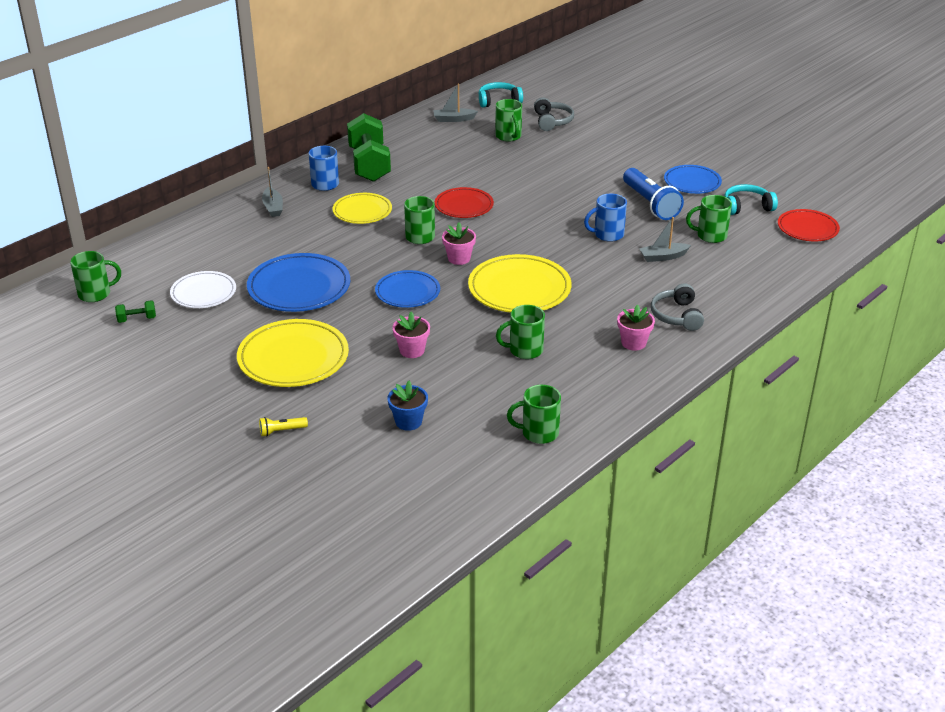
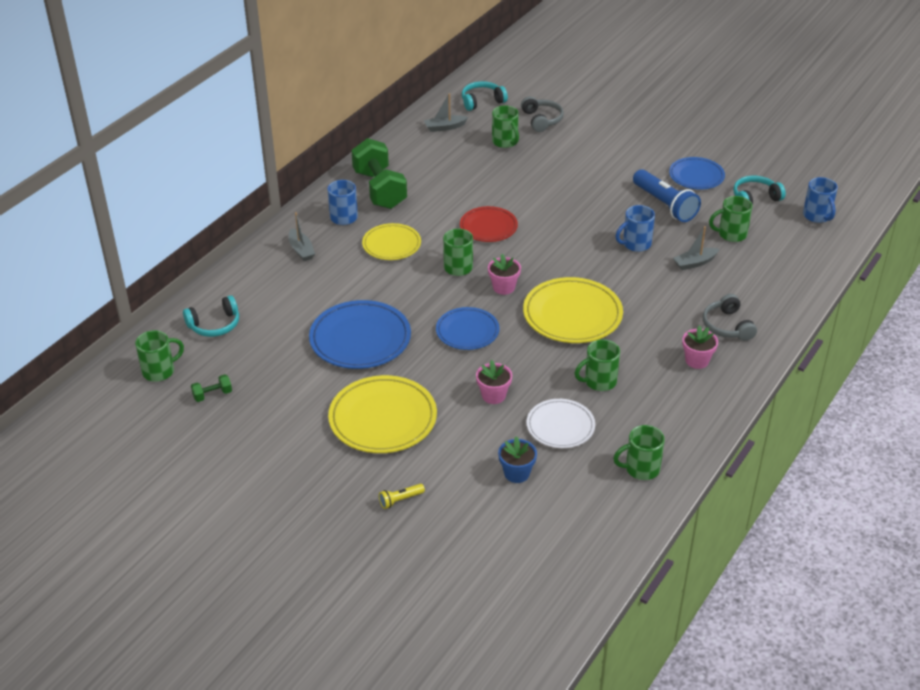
camera: 10 degrees left, 5 degrees up
(164, 261) = (215, 325): none -> turquoise headphones
(203, 293) = (268, 357): white plate -> white plate (560, 426)
(807, 228) = (817, 216): red plate -> blue mug

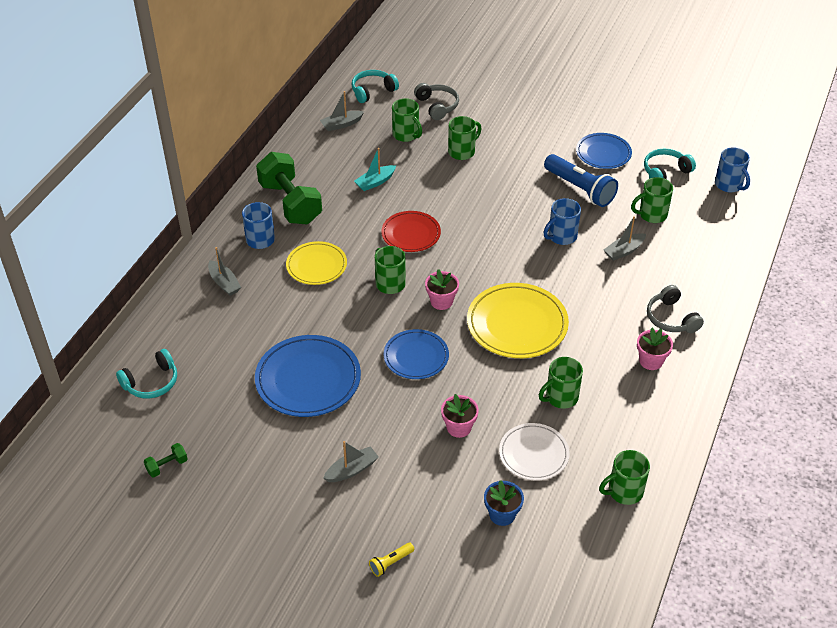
camera: 10 degrees left, 5 degrees up
(160, 371) = (104, 445): green mug -> green mug (462, 152)
(383, 418) = (352, 470): yellow plate -> grey boat
(465, 179) = (375, 182): none -> turquoise boat

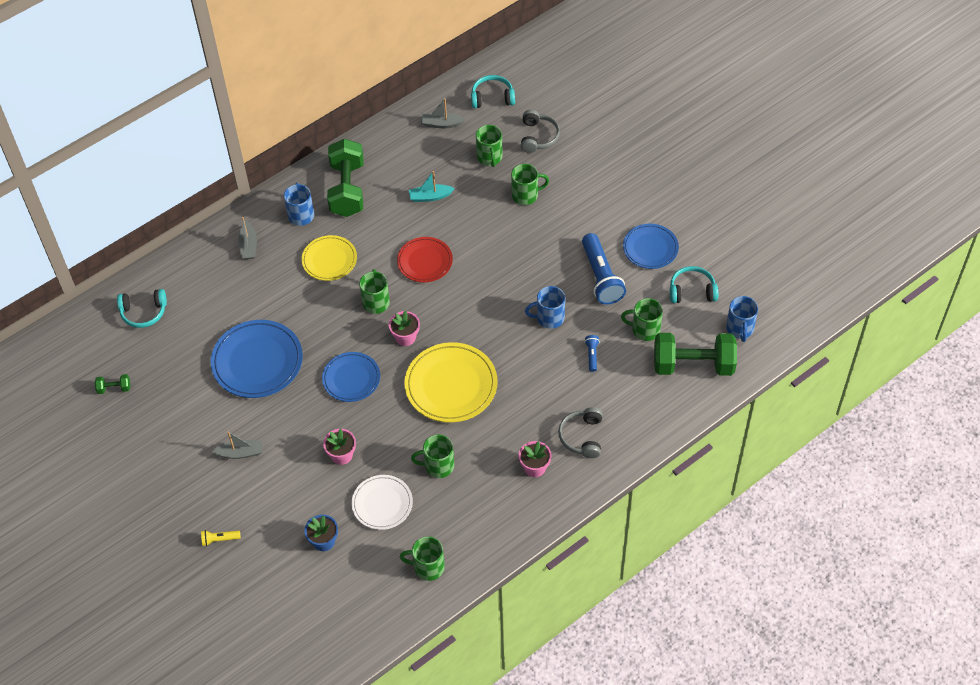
camera: 30 degrees right, 10 degrees up
(624, 251) = (592, 355): grey boat -> blue flashlight
(715, 225) = (693, 365): none -> green dumbbell

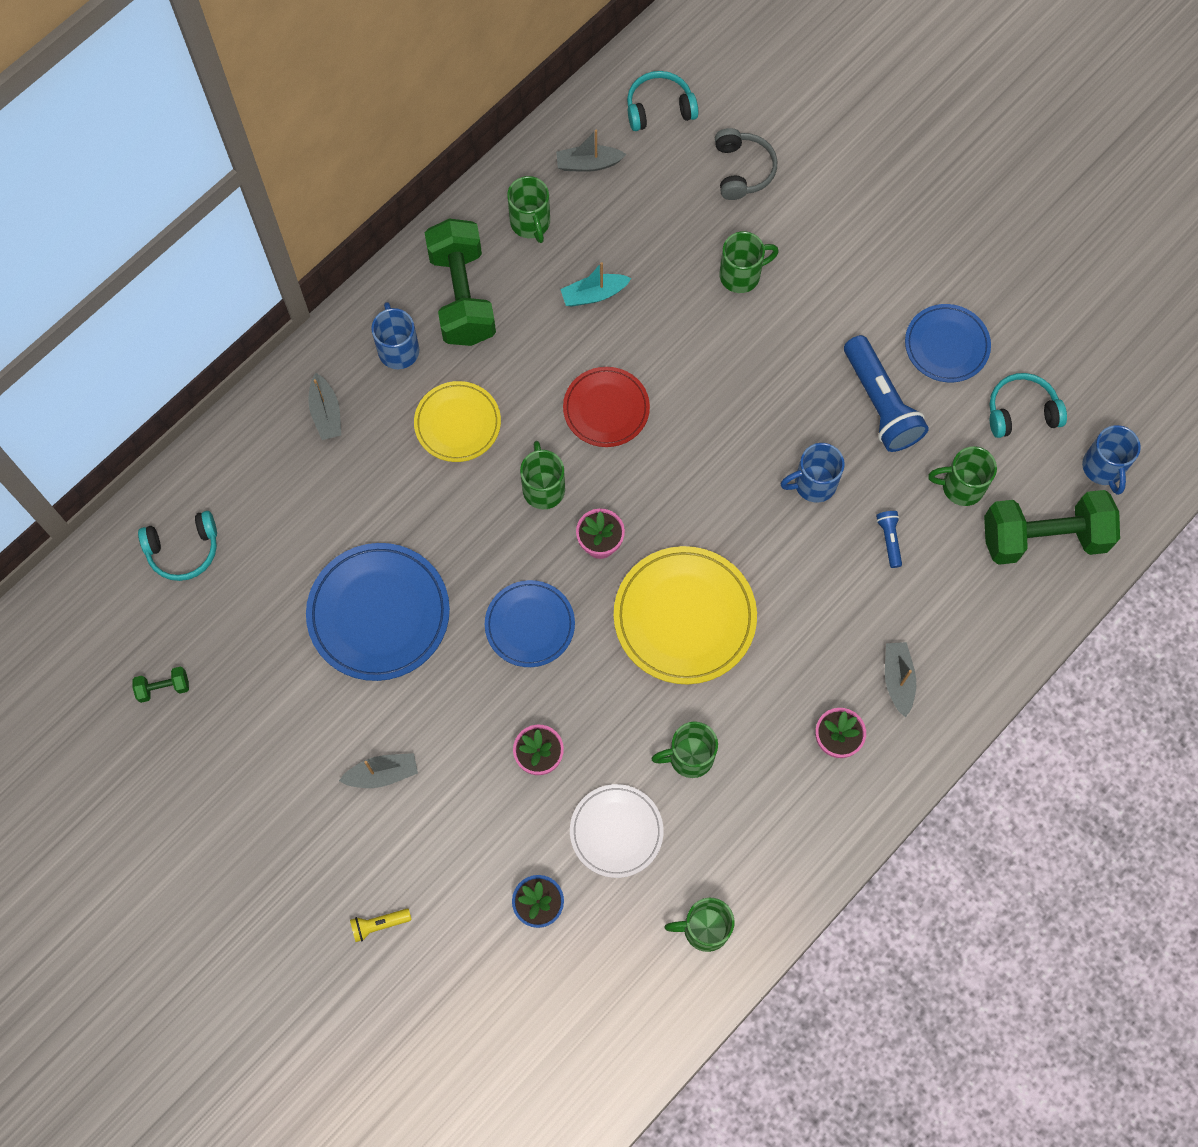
camera: 10 degrees left, 15 degrees up
(489, 157) = (674, 215): green mug -> green mug (530, 223)
(582, 437) = (898, 679): grey headphones -> grey boat

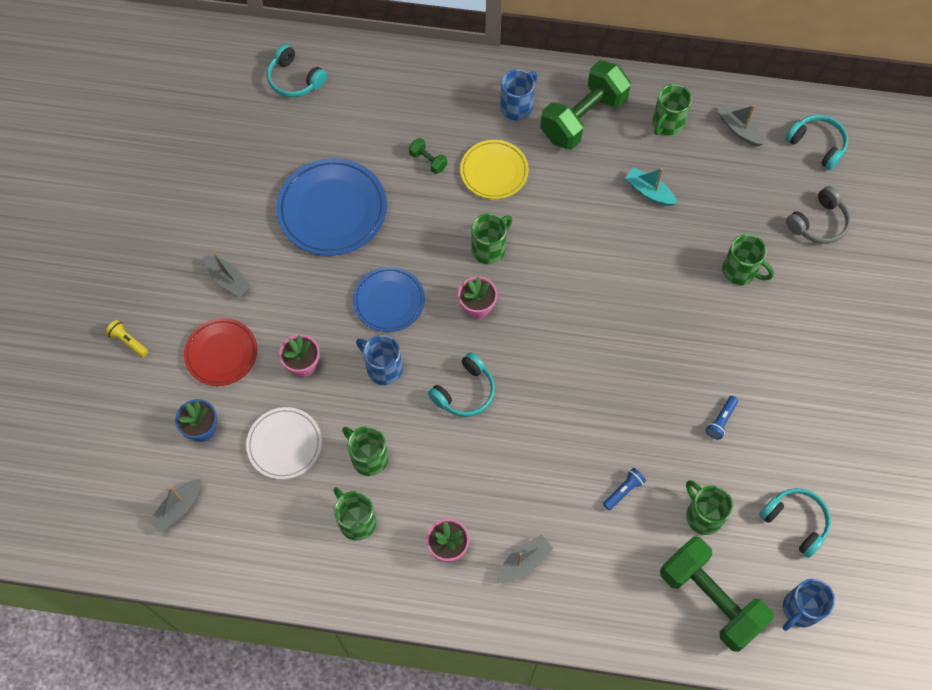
camera: 55 degrees right, 5 degrees down
(164, 687) = (200, 126): green dumbbell -> green dumbbell (428, 161)
(326, 413) = (442, 96): grey boat -> grey boat (178, 508)
(606, 409) = (574, 250): red plate -> red plate (221, 353)
(684, 617) = (465, 392): yellow plate -> turquoise headphones
(704, 928) = (254, 544): green mug -> green mug (356, 521)
(813, 484) = (625, 414): blue mug -> blue mug (383, 368)
(880, 403) = (721, 420): blue flashlight -> blue flashlight, size x0.45
(946, 345) = (803, 438): blue plate -> none

